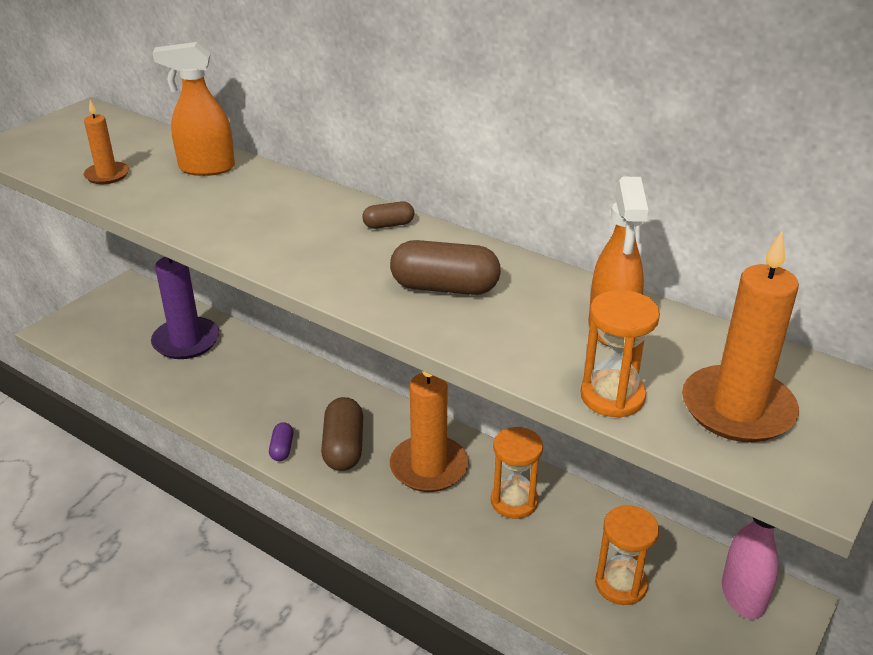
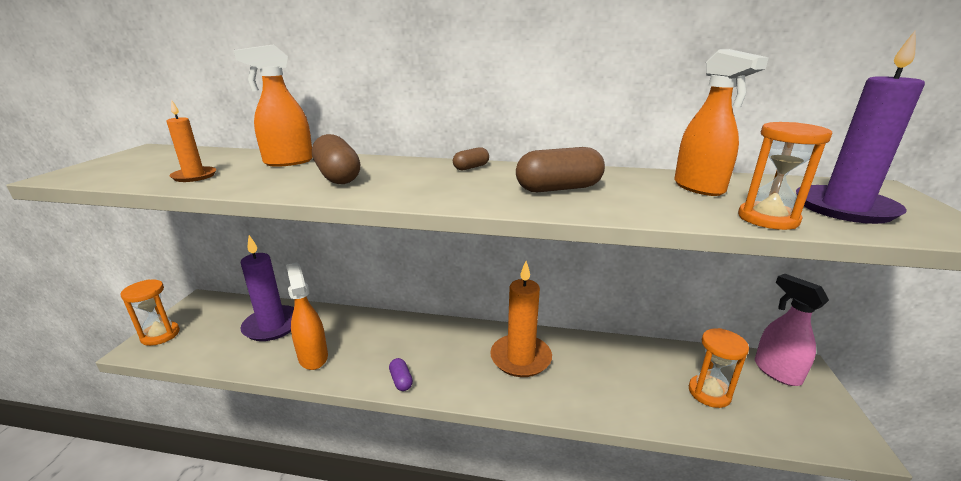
camera: 25 degrees left, 10 degrees down
(209, 392) = (313, 357): none -> orange spray bottle
(343, 447) = (449, 364): brown capsule -> brown capsule (337, 176)
(514, 501) = (595, 362): orange hourglass -> orange hourglass (160, 335)
(737, 409) = (844, 208): orange candle -> purple candle

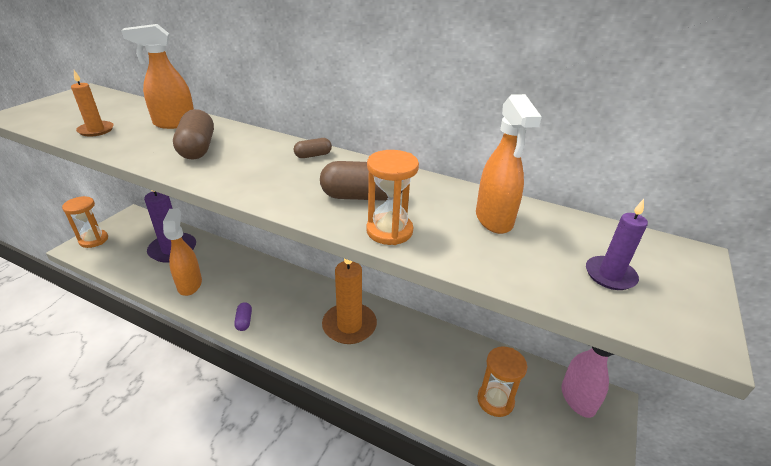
camera: 15 degrees right, 10 degrees up
(767, 219) = (512, 272): orange hourglass -> orange hourglass (389, 231)
(844, 208) = (610, 275): purple candle -> purple candle, size x0.56

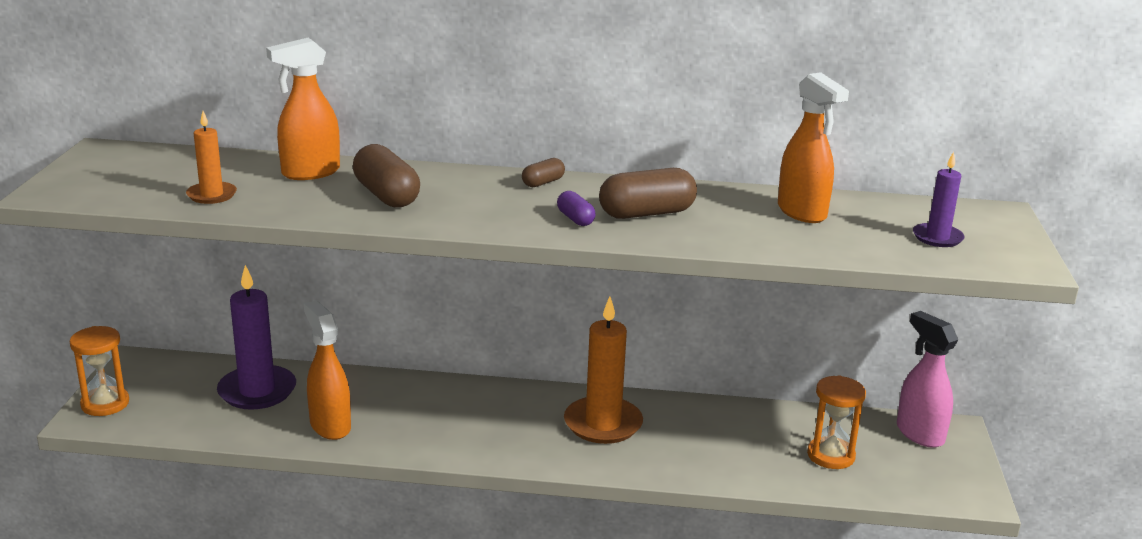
camera: 20 degrees left, 10 degrees down
(244, 321) = (453, 449): purple capsule -> purple capsule (575, 219)
(389, 231) = (707, 238): orange hourglass -> none

